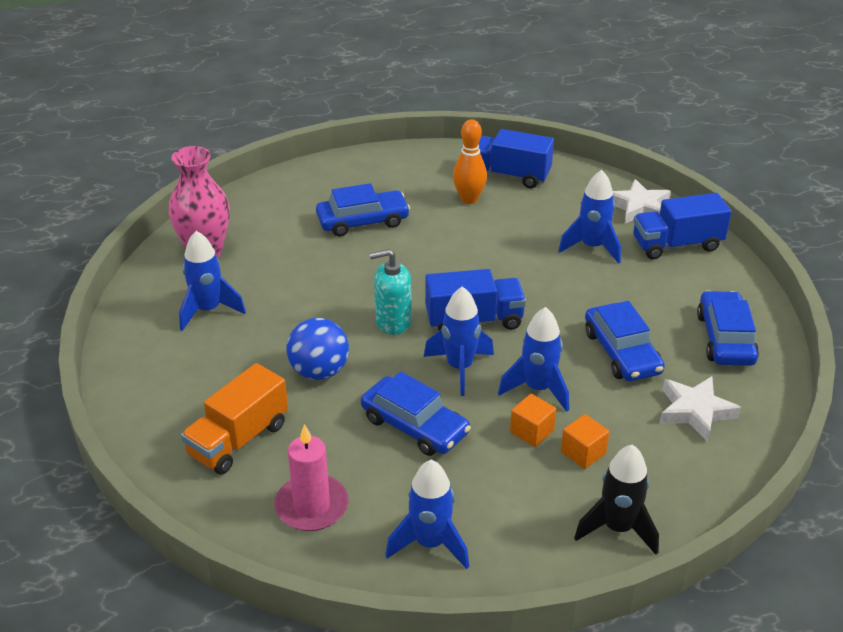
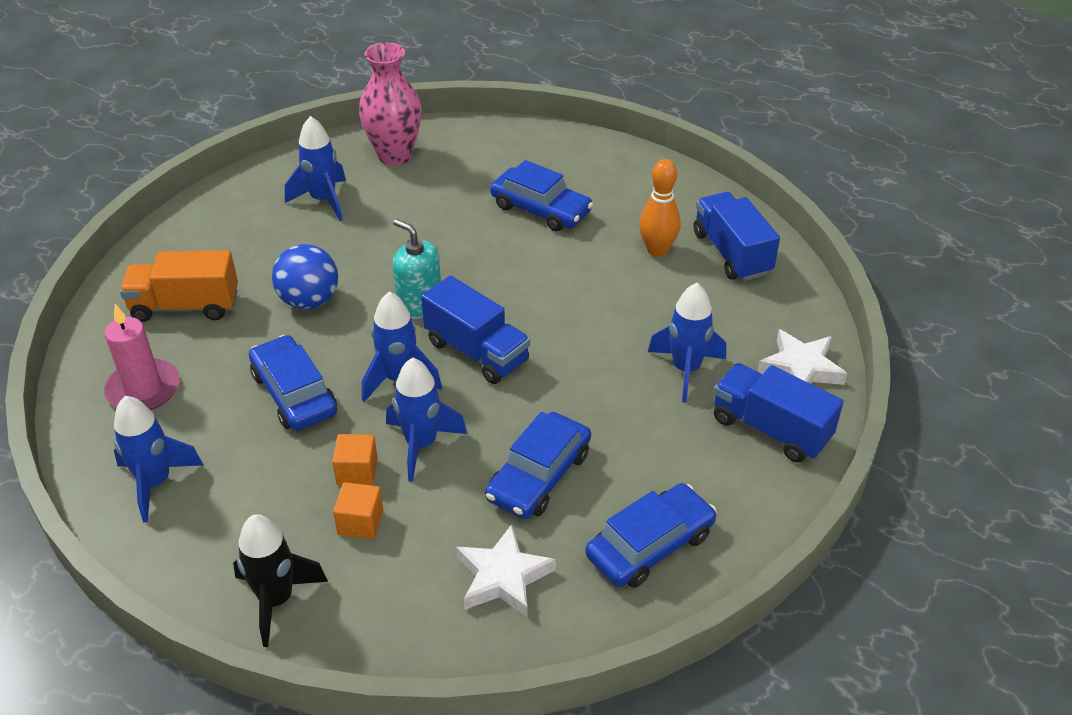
camera: 50 degrees right, 5 degrees up
(414, 426) = (294, 393): blue car -> blue car turned 150 degrees clockwise

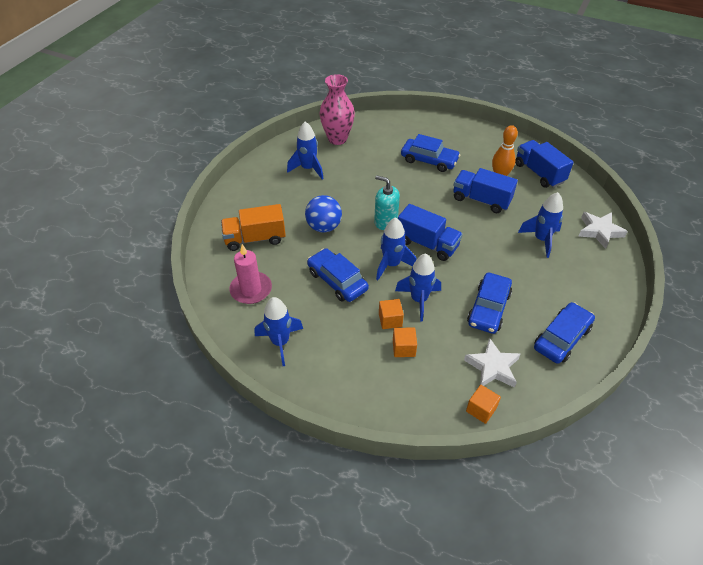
camera: 10 degrees left, 5 degrees up
(276, 600) = (375, 399): black rocket -> none
(451, 646) = (481, 409): none -> orange cube
(770, 429) = (597, 266): blue truck -> blue truck (481, 200)

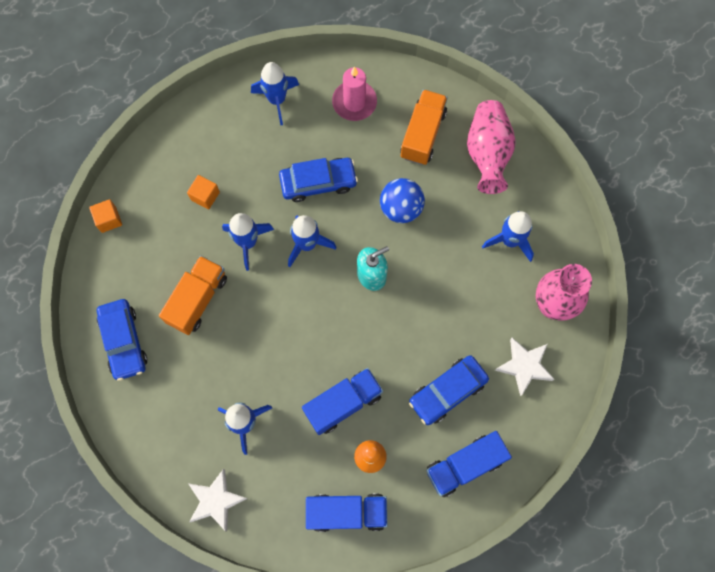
camera: 120 degrees right, 25 degrees up
(249, 200) = (487, 154): none -> pink vase
(390, 320) = (242, 203): orange cube -> none
(427, 244) = (313, 297): blue truck -> blue truck (464, 465)
(488, 308) = (197, 300): blue car -> orange truck
(492, 367) = (138, 257): white star -> white star (524, 366)

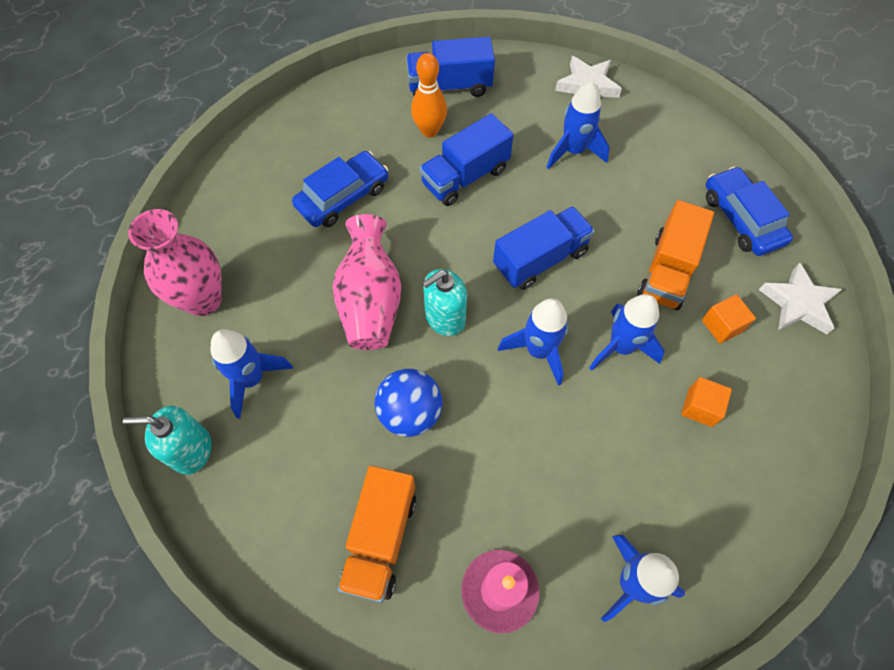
camera: 175 degrees right, 10 degrees down
(109, 220) = (824, 362): orange cube -> orange cube (722, 326)
(318, 182) = (537, 442): blue car -> none
(464, 465) = (324, 132): blue truck -> blue truck (540, 259)
(487, 154) = (275, 513): pink vase -> pink vase (370, 301)
(524, 366) = (248, 229): white star -> white star (798, 303)
(545, 196) = (191, 450): none -> turquoise soap dispenser

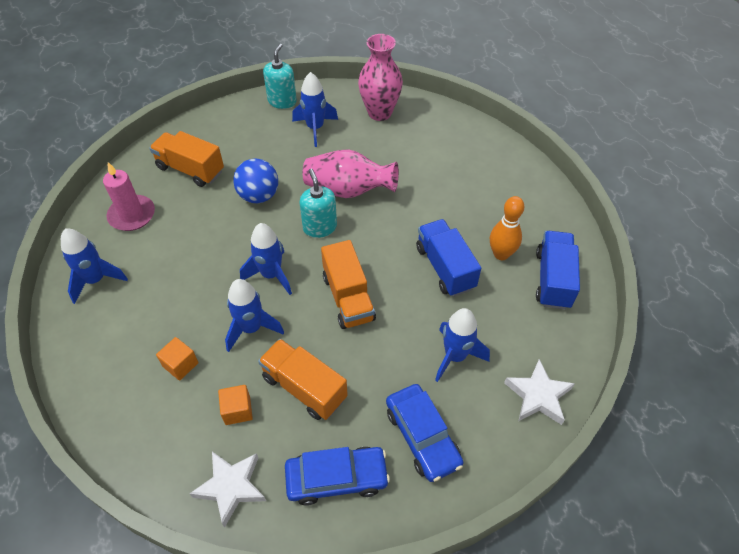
camera: 105 degrees right, 10 degrees down
(343, 197) = (444, 189): blue car -> blue car (422, 436)
(540, 259) = (348, 298): blue truck -> orange truck

